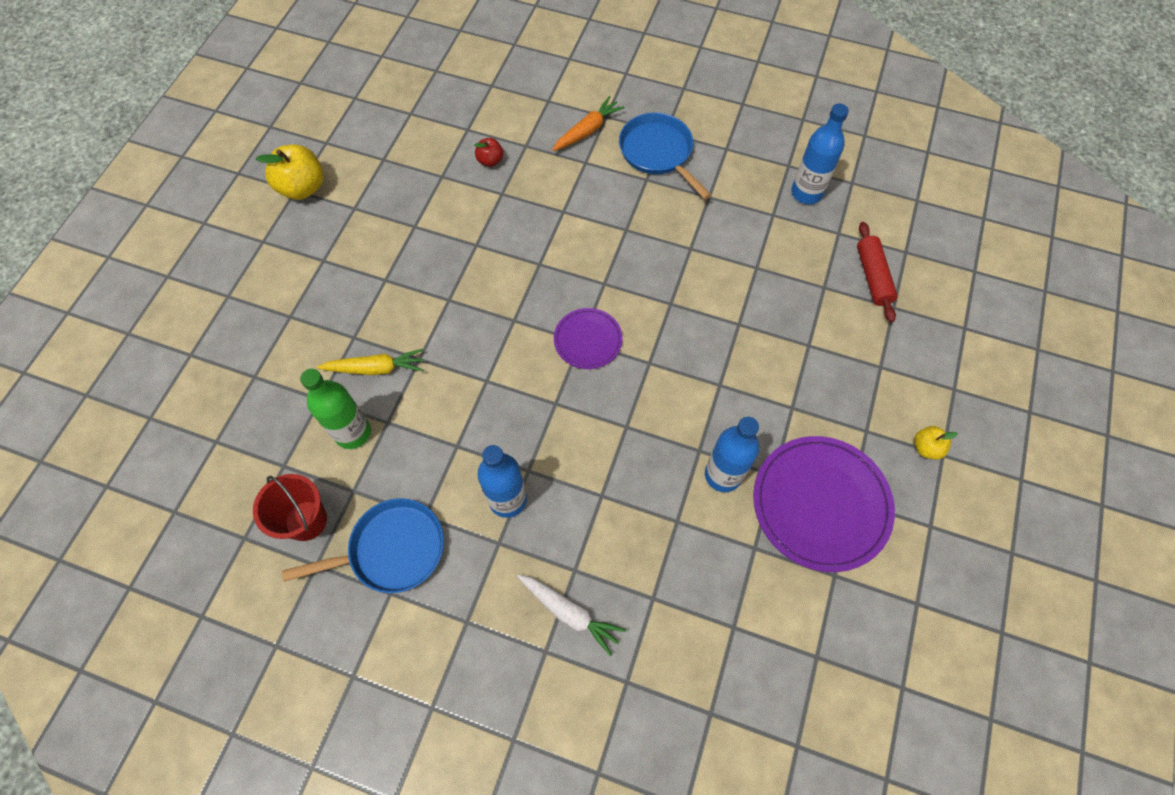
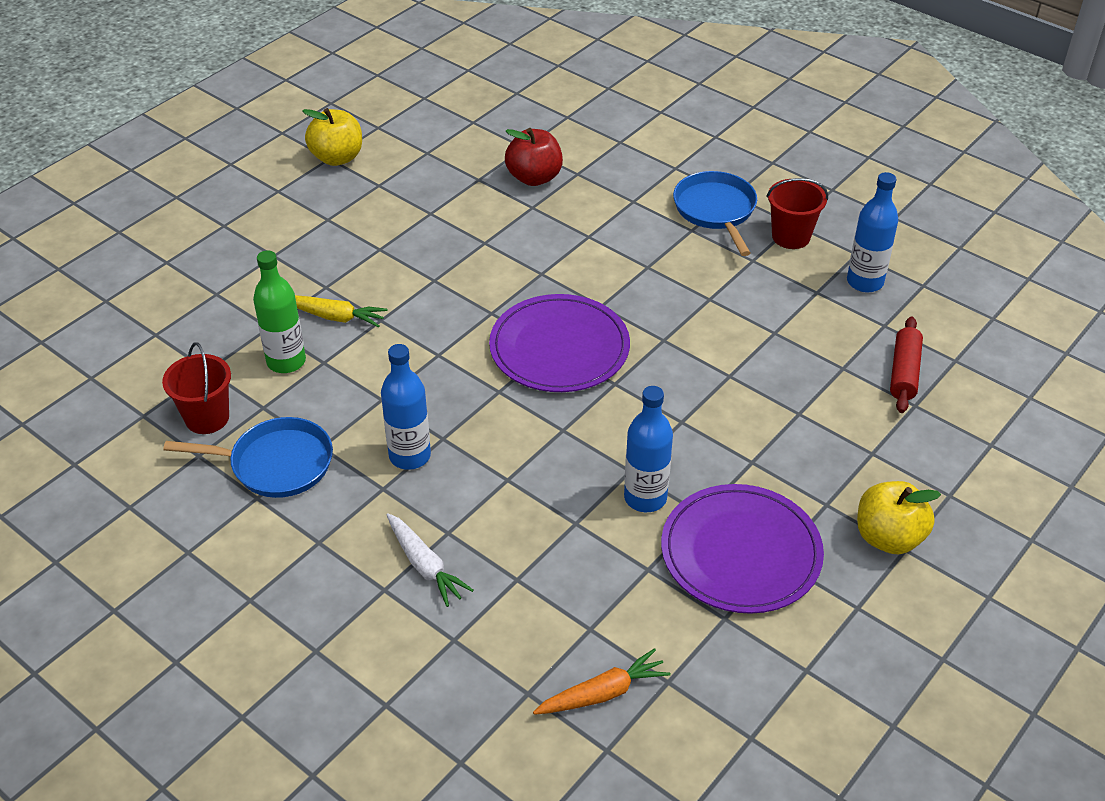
camera: 20 degrees right, 20 degrees down
(490, 160) = (534, 177): red apple -> red apple, size x1.87
(587, 130) = (649, 175): orange carrot -> orange carrot (603, 693)
(588, 340) = (559, 348): purple plate -> purple plate, size x1.83
(729, 163) = (791, 237): none -> red bucket
(926, 448) = (888, 537): yellow apple -> yellow apple, size x1.87

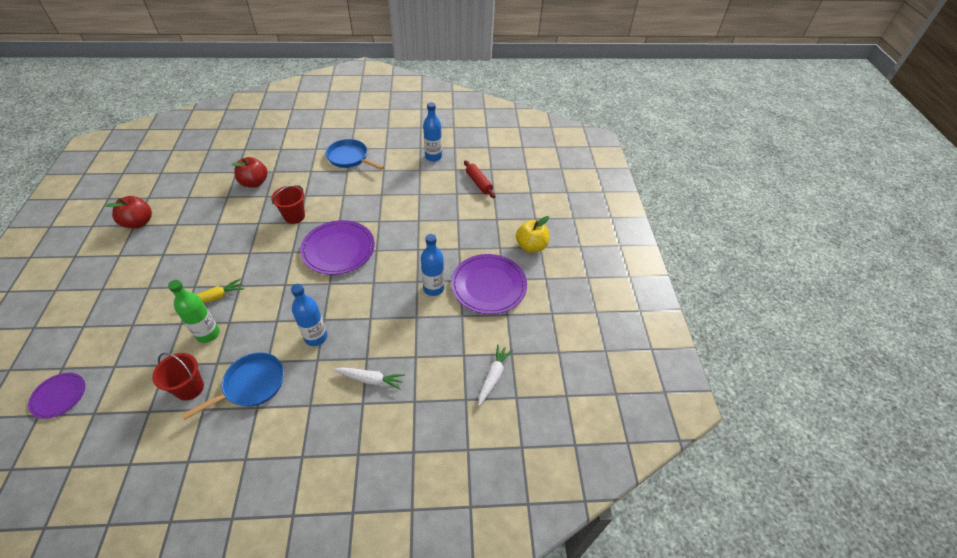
camera: 45 degrees left, 5 degrees up
(76, 333) = (59, 396): none -> purple plate
(337, 158) = (139, 223): yellow apple -> red apple
(603, 693) = (493, 376): orange carrot -> white carrot
(791, 237) = (389, 153): red bucket -> red bucket (294, 216)

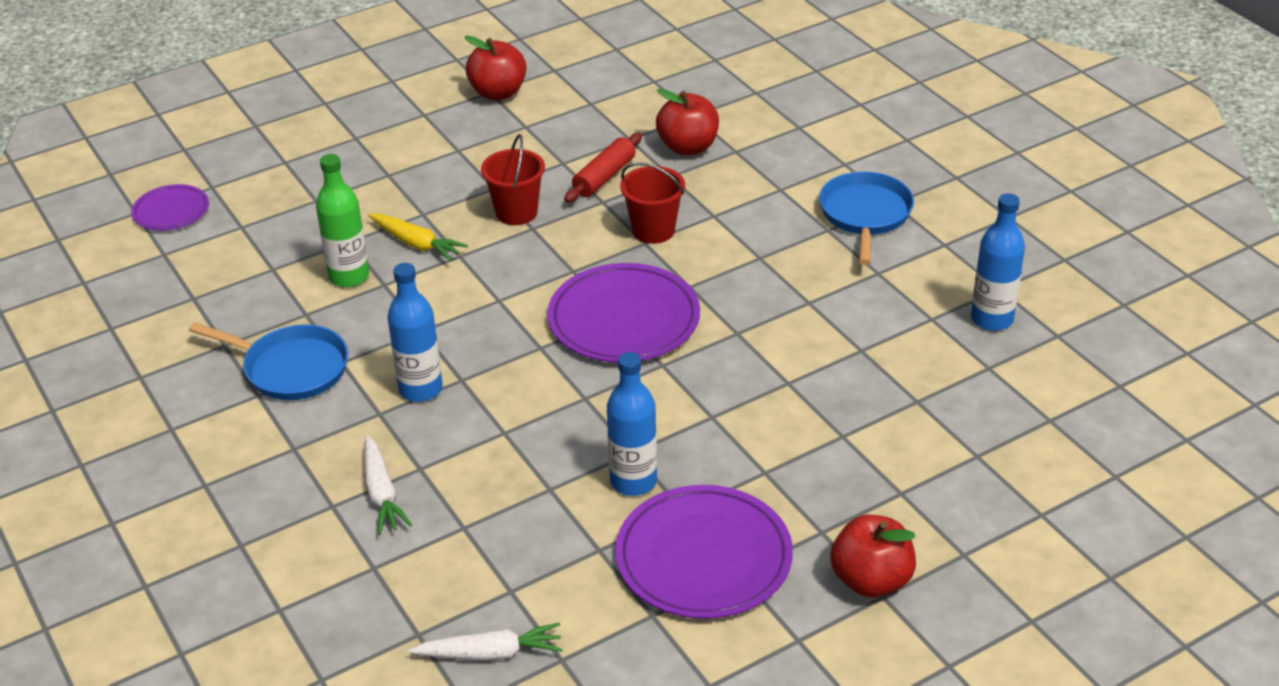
camera: 65 degrees right, 10 degrees down
(189, 388) = (249, 313): red bucket -> red bucket (516, 212)
(478, 183) = (983, 420): red rolling pin -> red rolling pin (604, 177)
(531, 246) = (871, 580): yellow apple -> red apple

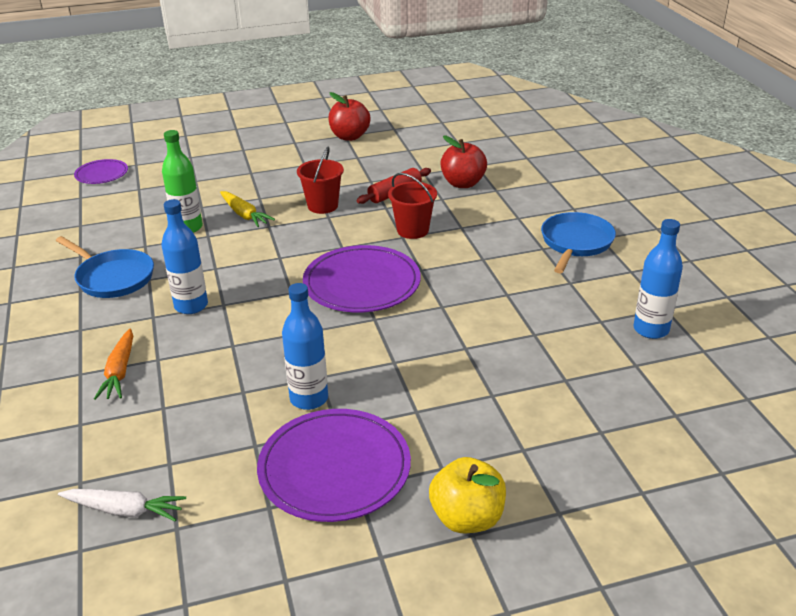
camera: 15 degrees right, 5 degrees down
(382, 493) = (120, 372): white carrot -> orange carrot
(871, 580) = (467, 518): red apple -> yellow apple

